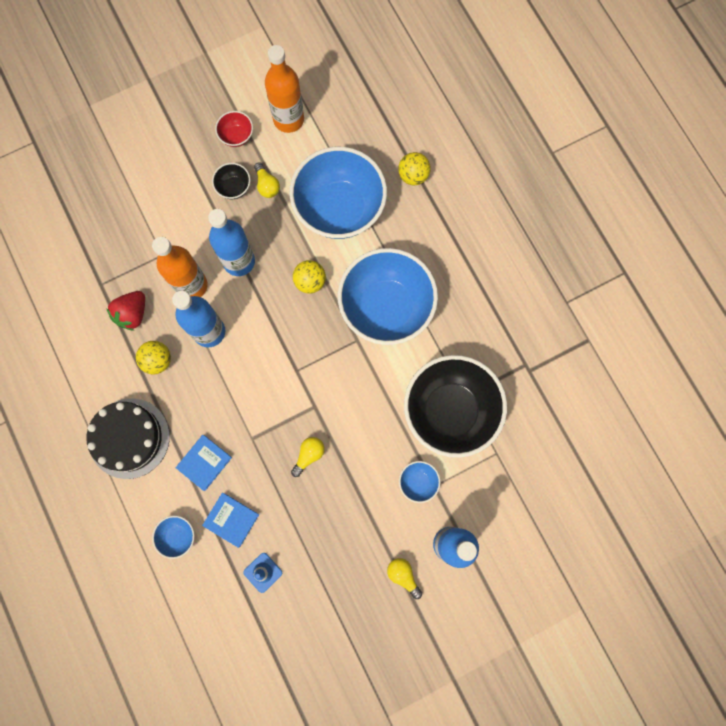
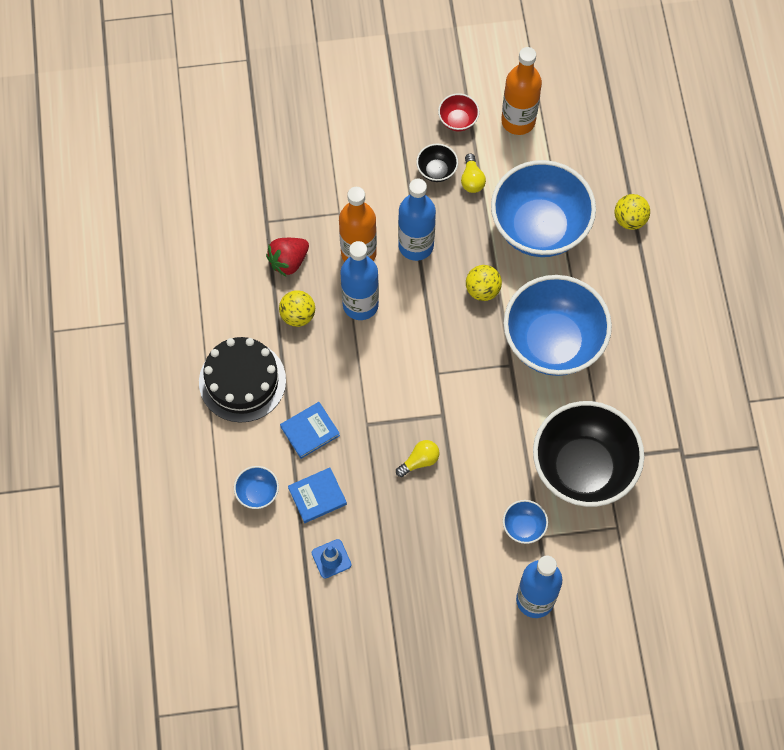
camera: 20 degrees right, 10 degrees down
(231, 520) = (317, 496): blue book -> blue book turned 75 degrees counterclockwise
(403, 575) = (475, 613): yellow light bulb -> none

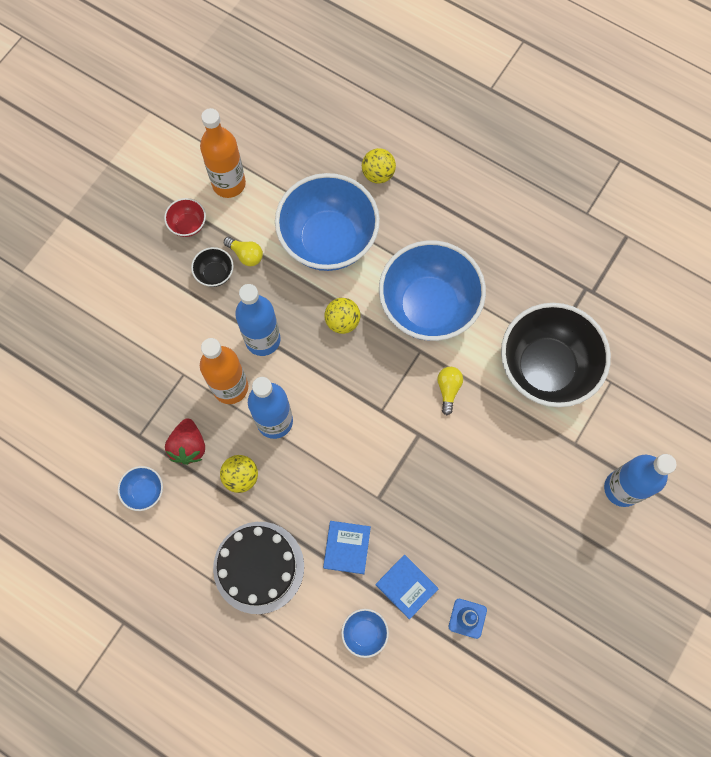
camera: 50 degrees left, 5 degrees up
(317, 496) = (406, 586): blue book -> blue book turned 60 degrees counterclockwise
(419, 461) = (442, 482): yellow light bulb -> yellow light bulb (448, 389)
(523, 527) = (557, 449): blue bowl -> blue bowl (144, 491)

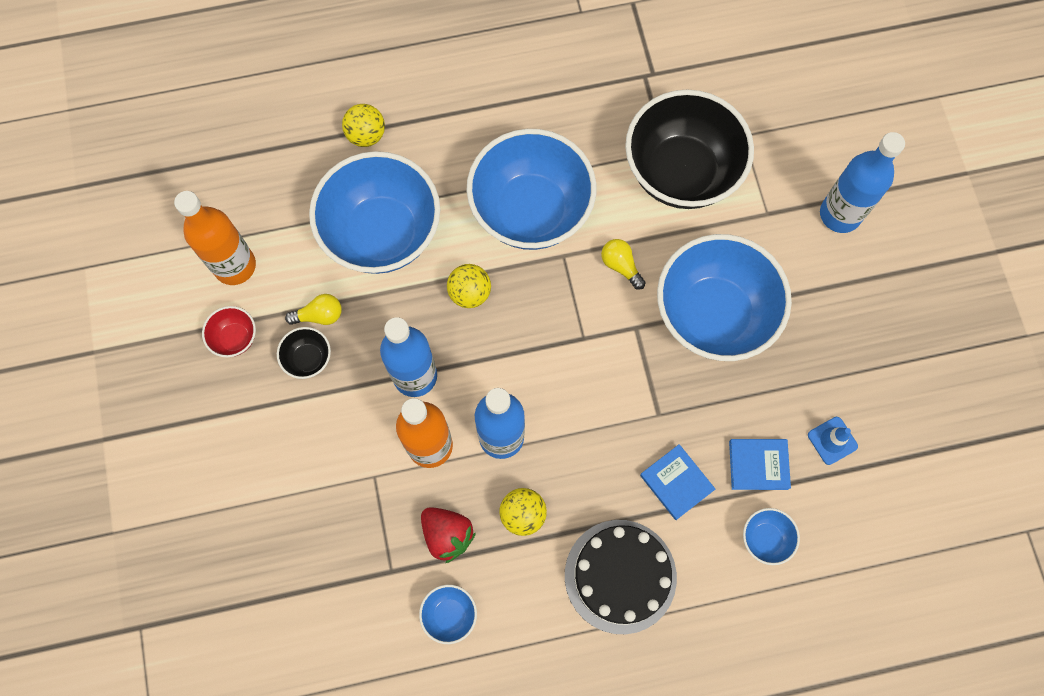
camera: 45 degrees left, 0 degrees up
(474, 472) = (713, 315): none -> blue bowl

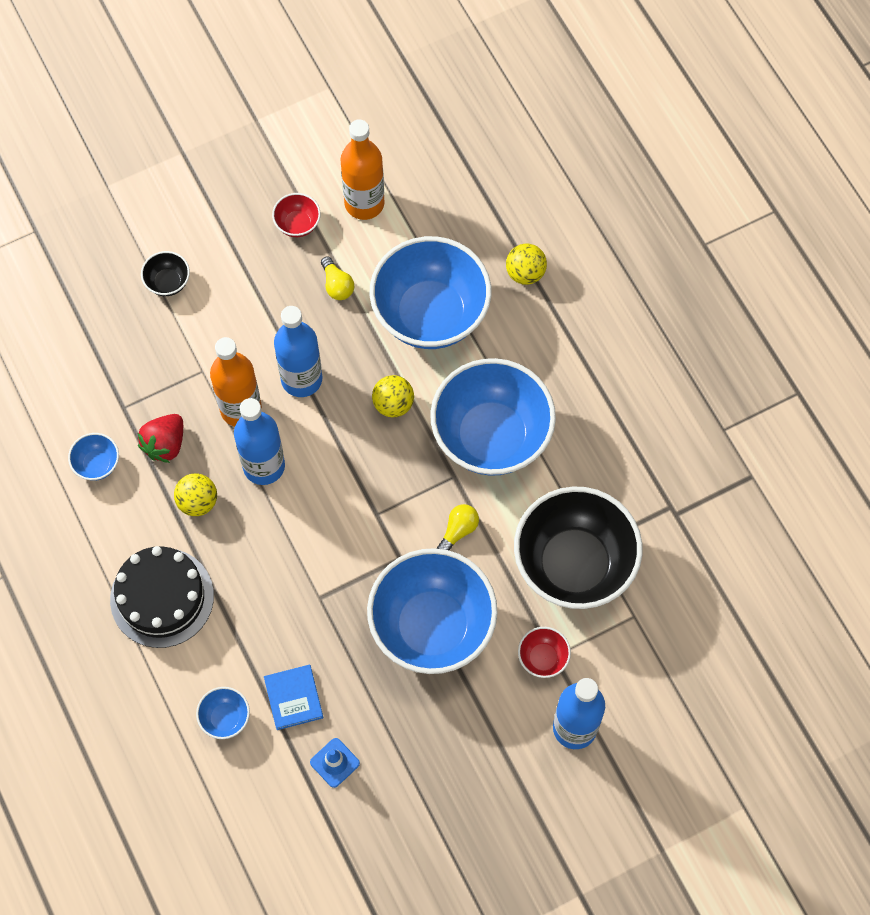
camera: 75 degrees right, 5 degrees down
(308, 359) = (294, 288): black bowl -> black bowl (168, 282)
(676, 482) = (258, 627): blue book -> none
(766, 224) = (543, 658): none -> red bowl

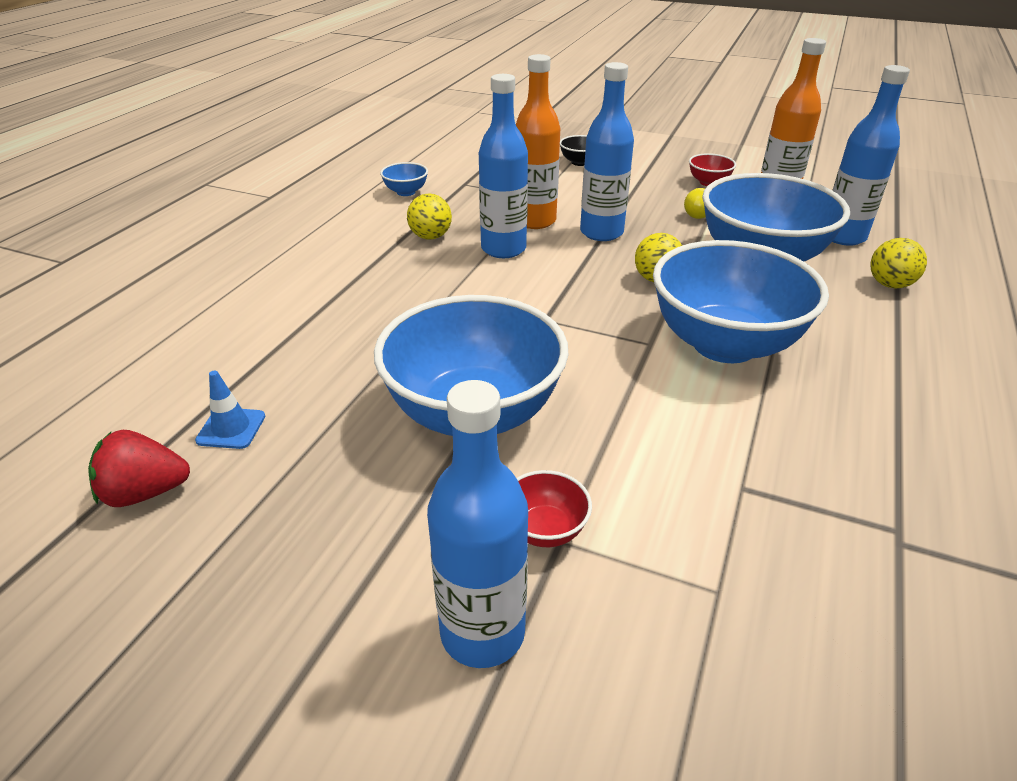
camera: 50 degrees right, 30 degrees down
(162, 597) = (323, 257): black cake -> none
(165, 444) = (459, 207): red strawberry -> red strawberry (145, 493)
(225, 718) = (228, 336): blue bowl -> none
(294, 698) = (289, 364): blue book -> none
(454, 229) = (843, 237): none -> blue bottle
(458, 530) = (602, 375): yellow light bulb -> none
(574, 564) = (695, 484): black bowl -> none

